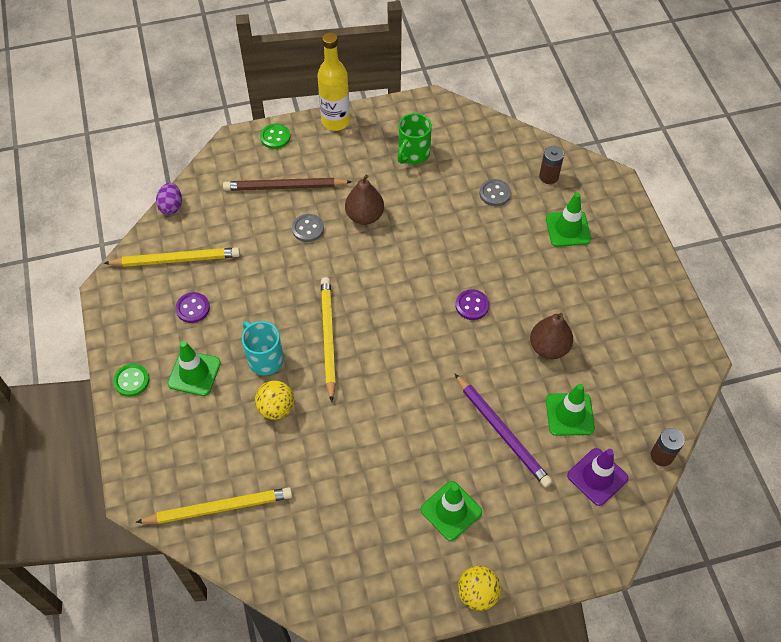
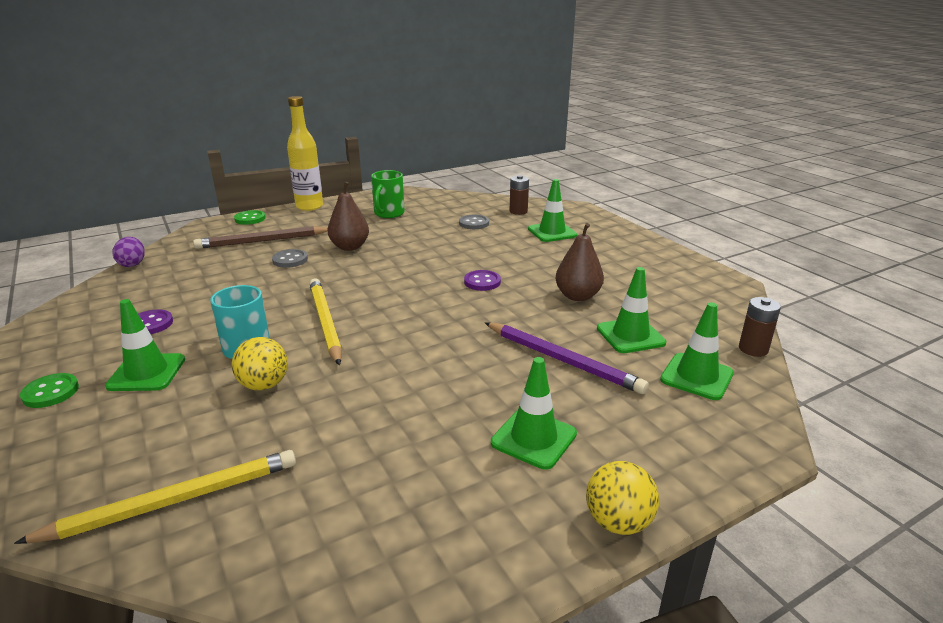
camera: 15 degrees left, 30 degrees down
(176, 260) = (133, 295): yellow pencil -> none
(597, 477) = (696, 376): purple traffic cone -> green traffic cone

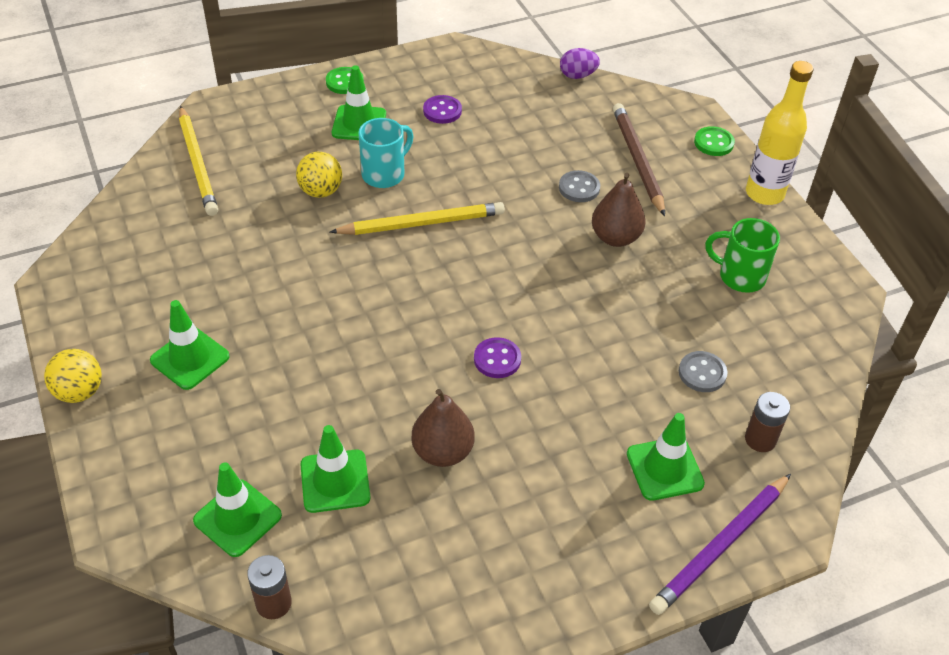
camera: 95 degrees right, 20 degrees up
(562, 360) = (302, 404): purple pencil -> purple pencil (720, 546)

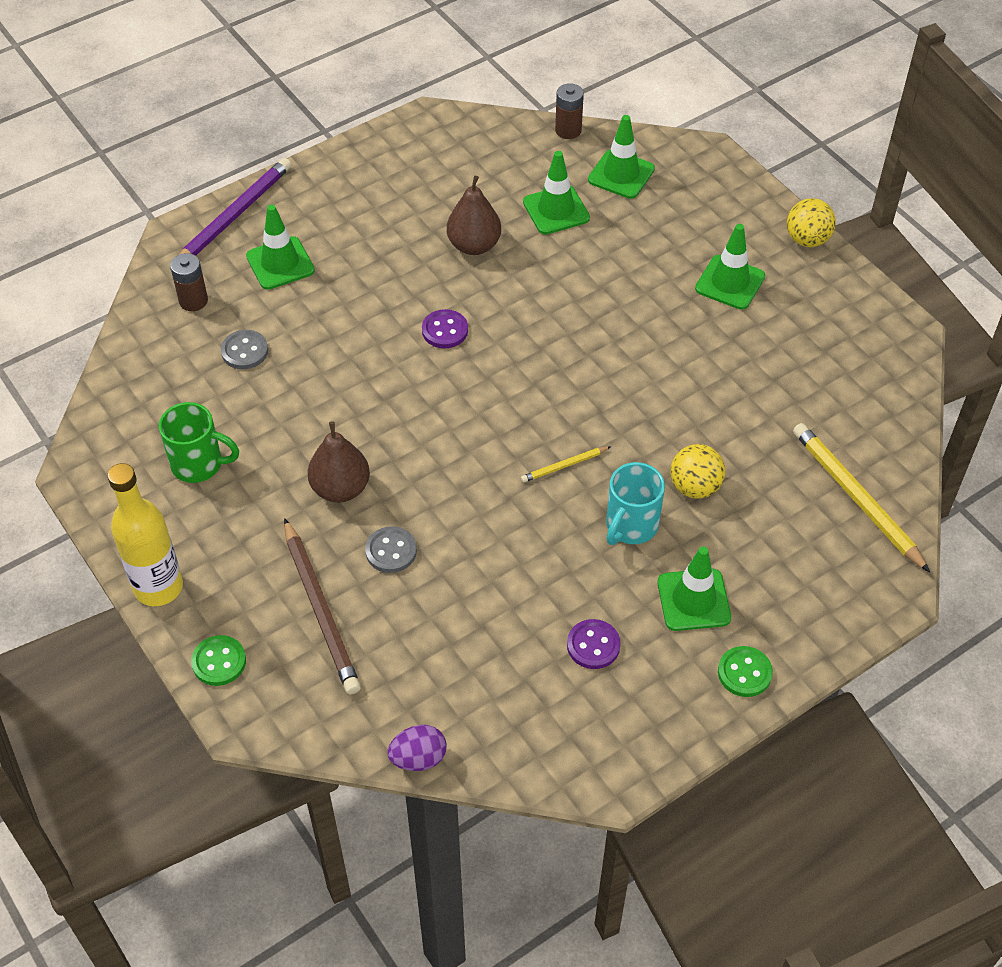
camera: 170 degrees right, 5 degrees up
(421, 223) = (564, 466): yellow pencil -> yellow pencil, size x0.49

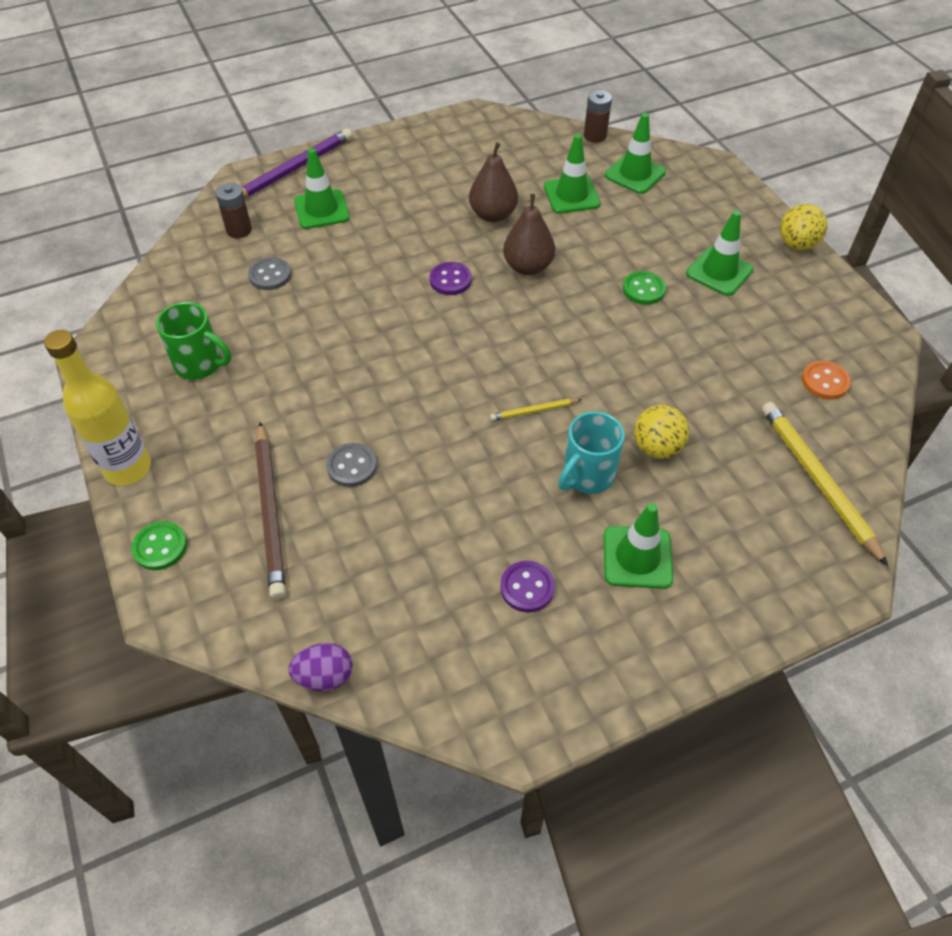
camera: 10 degrees right, 0 degrees up
(340, 488) = (320, 403): brown pear -> brown pear (528, 267)
(744, 673) = (678, 640): green button -> green button (643, 289)
(852, 392) = (825, 381): none -> orange button

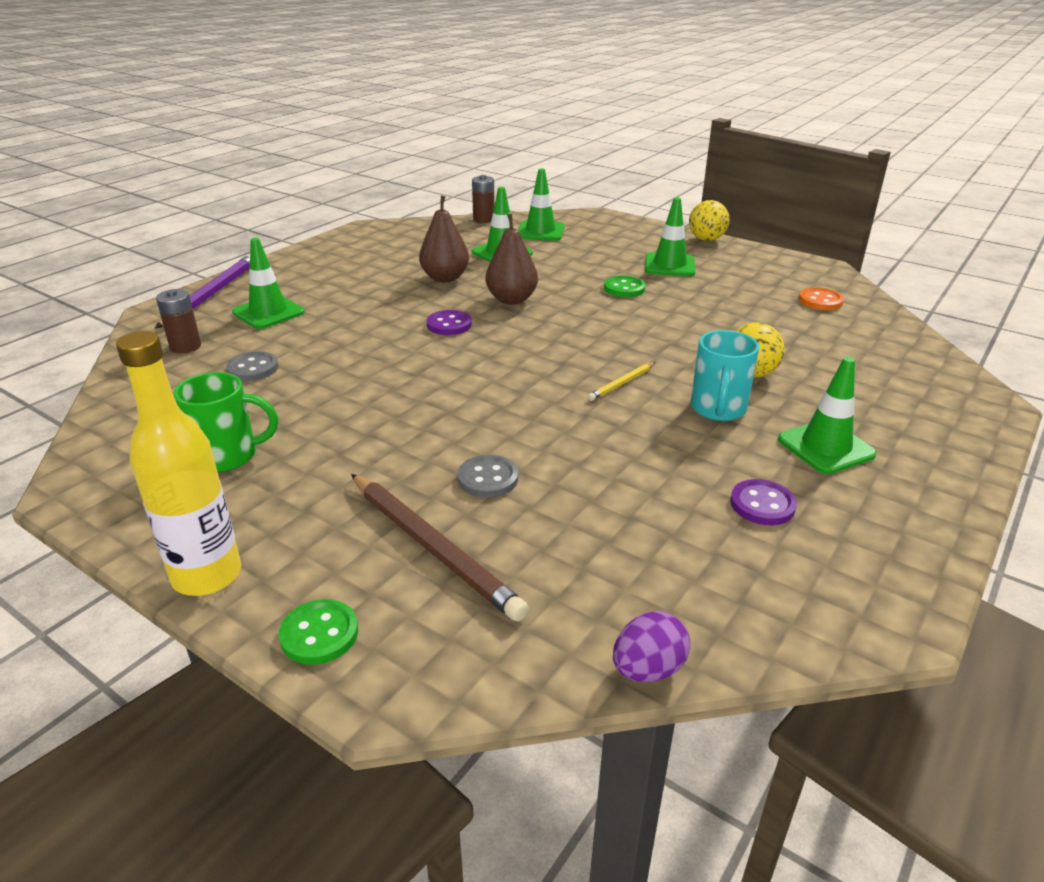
camera: 30 degrees left, 20 degrees down
(818, 481) = (890, 354): yellow pencil -> none

